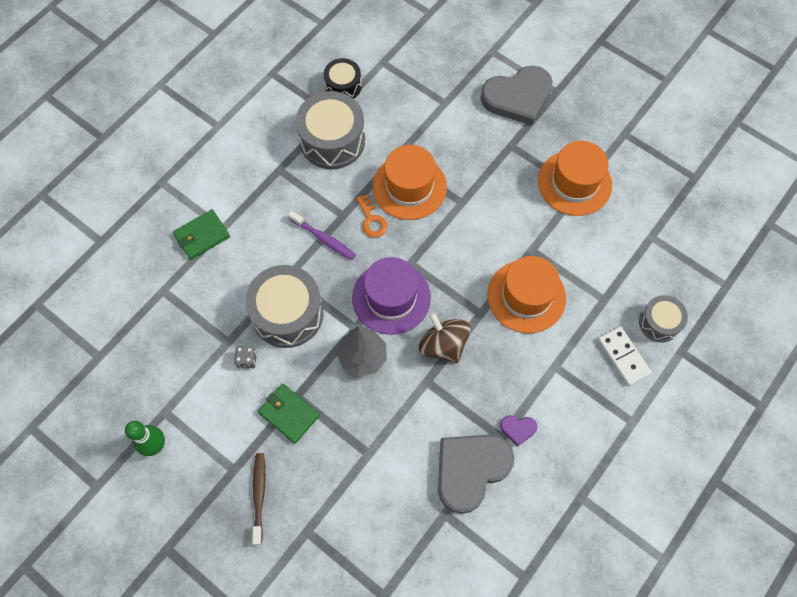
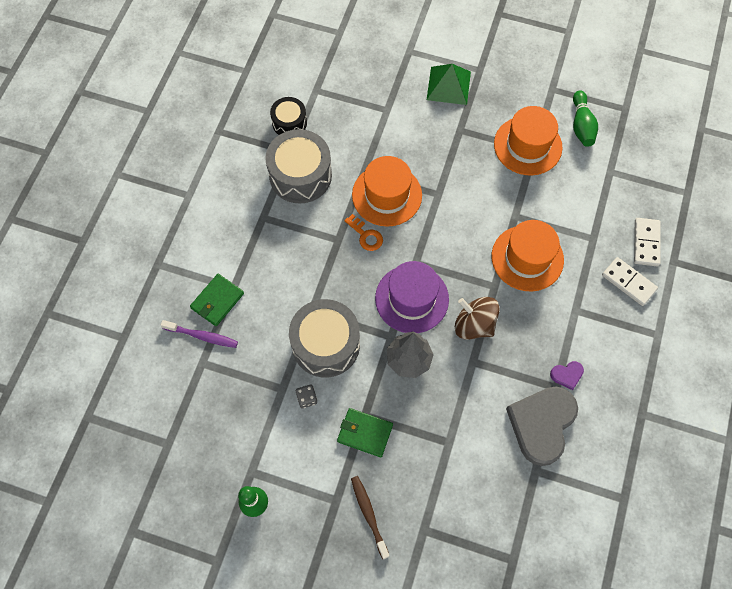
camera: 20 degrees left, 0 degrees up
(323, 238) = (330, 266): purple toothbrush -> purple toothbrush (202, 336)
(517, 97) = (448, 85): grey heart -> green pyramid
(640, 180) = (581, 125): none -> green bowling pin
(659, 323) = (646, 243): grey drum -> white domino

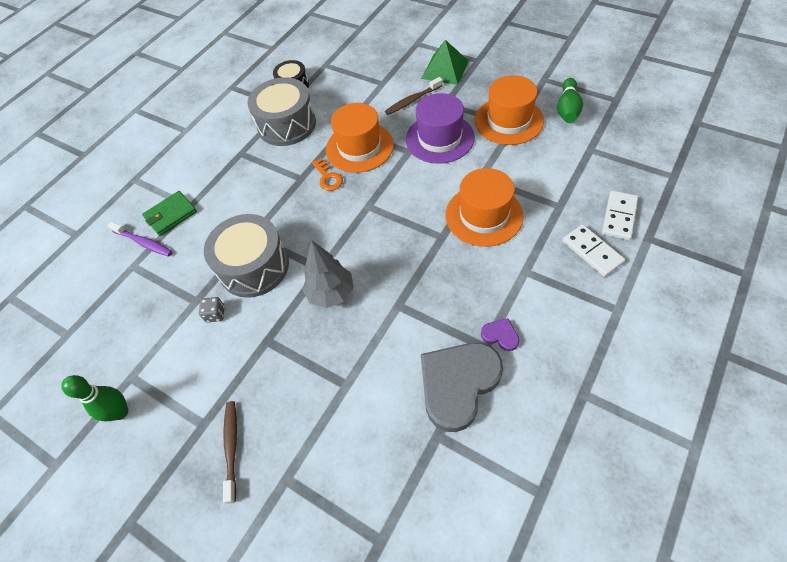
camera: 20 degrees right, 10 degrees down
(365, 433) = (260, 358): green wallet -> none
(412, 299) = (353, 237): purple hat -> purple hat (439, 138)
(425, 130) = (412, 100): none -> brown toothbrush
(474, 325) = (410, 270): brown spinning top -> none
(567, 375) = (500, 335): purple heart -> purple heart turned 150 degrees counterclockwise

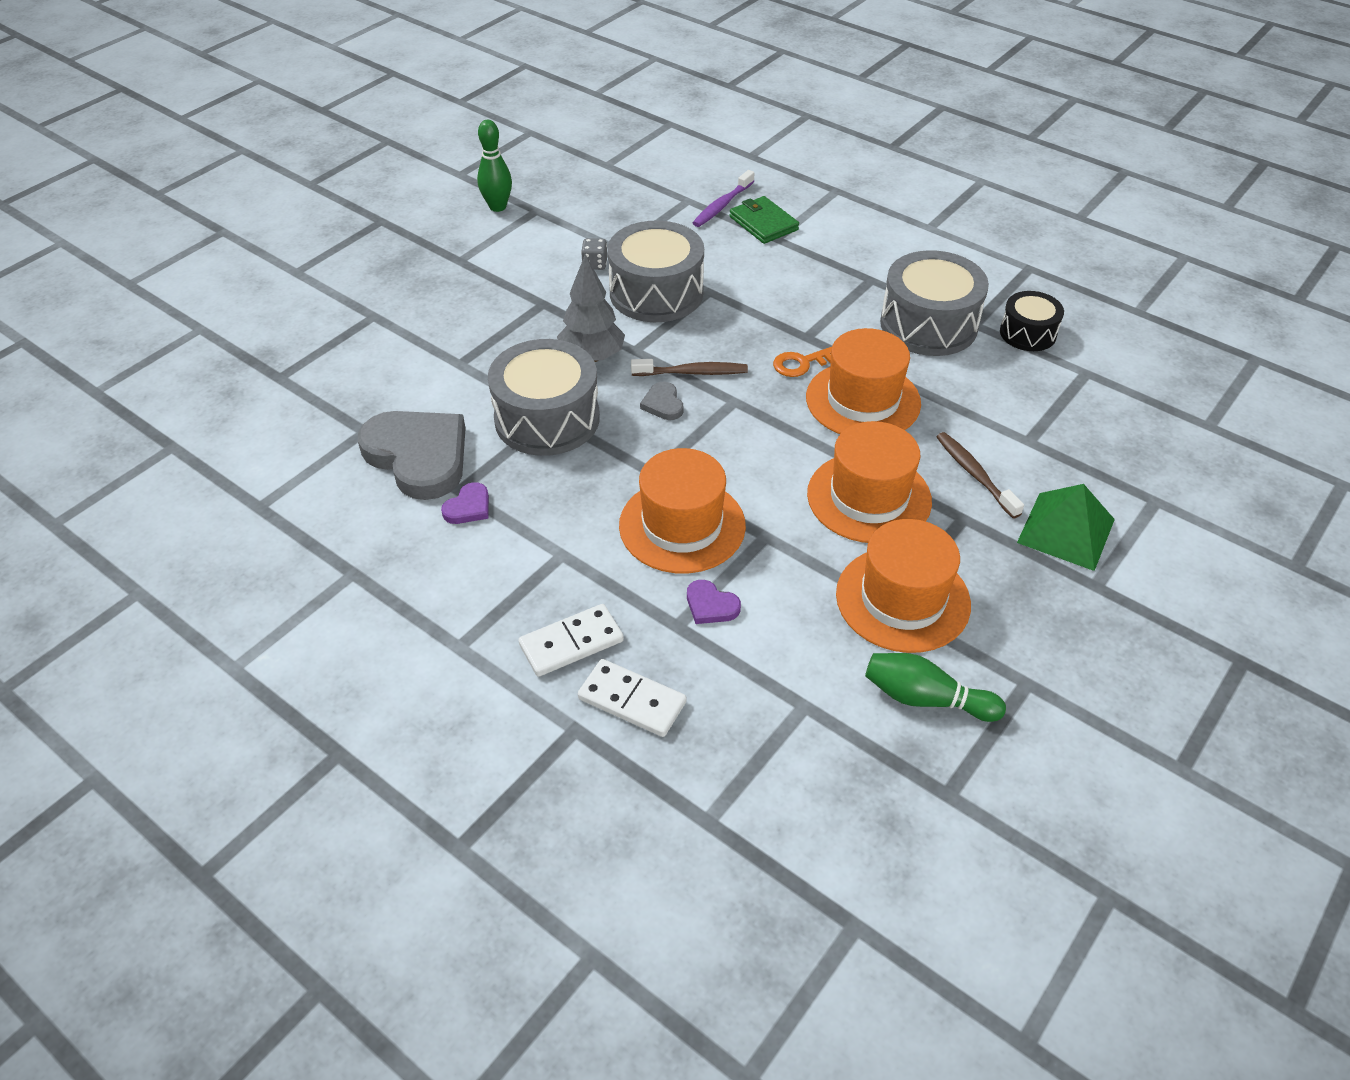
camera: 90 degrees right, 10 degrees down
(231, 447) = (424, 279): brown toothbrush -> brown toothbrush (692, 372)
(376, 242) = (663, 404): none -> grey heart
(402, 307) = (547, 419): none -> grey drum
(439, 138) = (869, 497): purple hat -> orange hat
(540, 193) = (711, 605): none -> purple heart

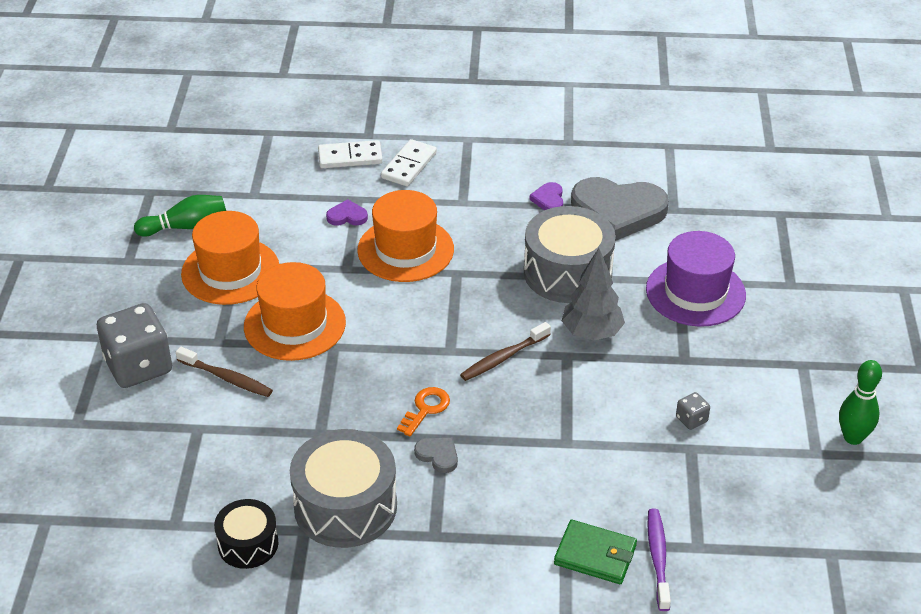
camera: 145 degrees right, 5 degrees down
(459, 347) = (695, 292): none -> purple hat
(656, 293) = (608, 417): grey drum -> none
(663, 404) = (499, 322): grey heart -> grey heart (438, 455)
(863, 400) = (351, 399): orange hat -> none
(1066, 530) = (138, 366): green pyramid -> grey dice

